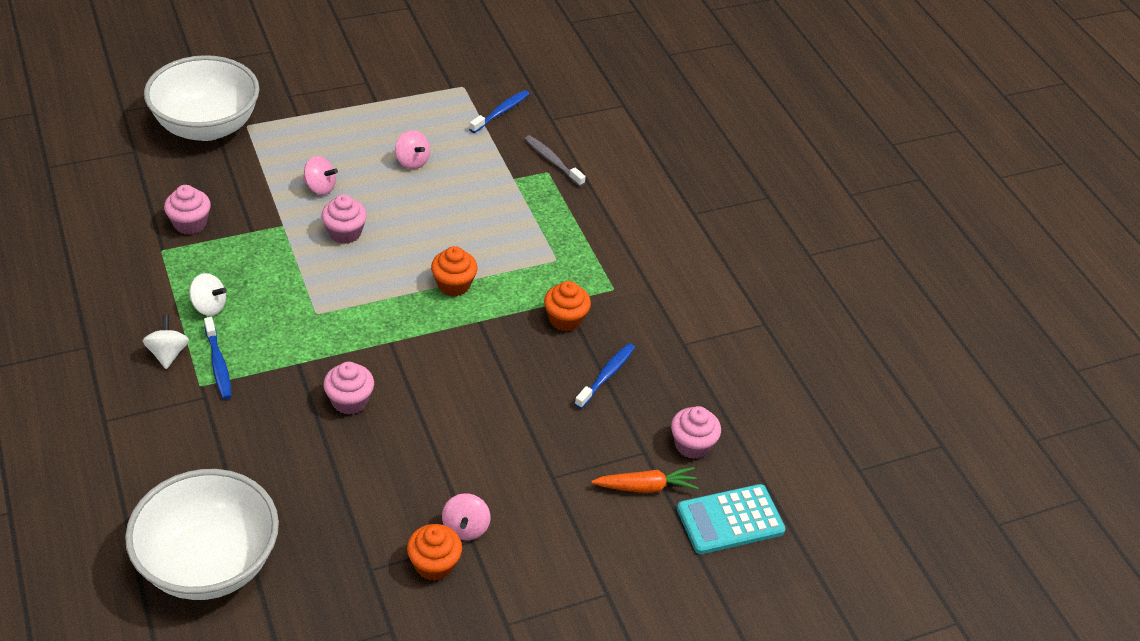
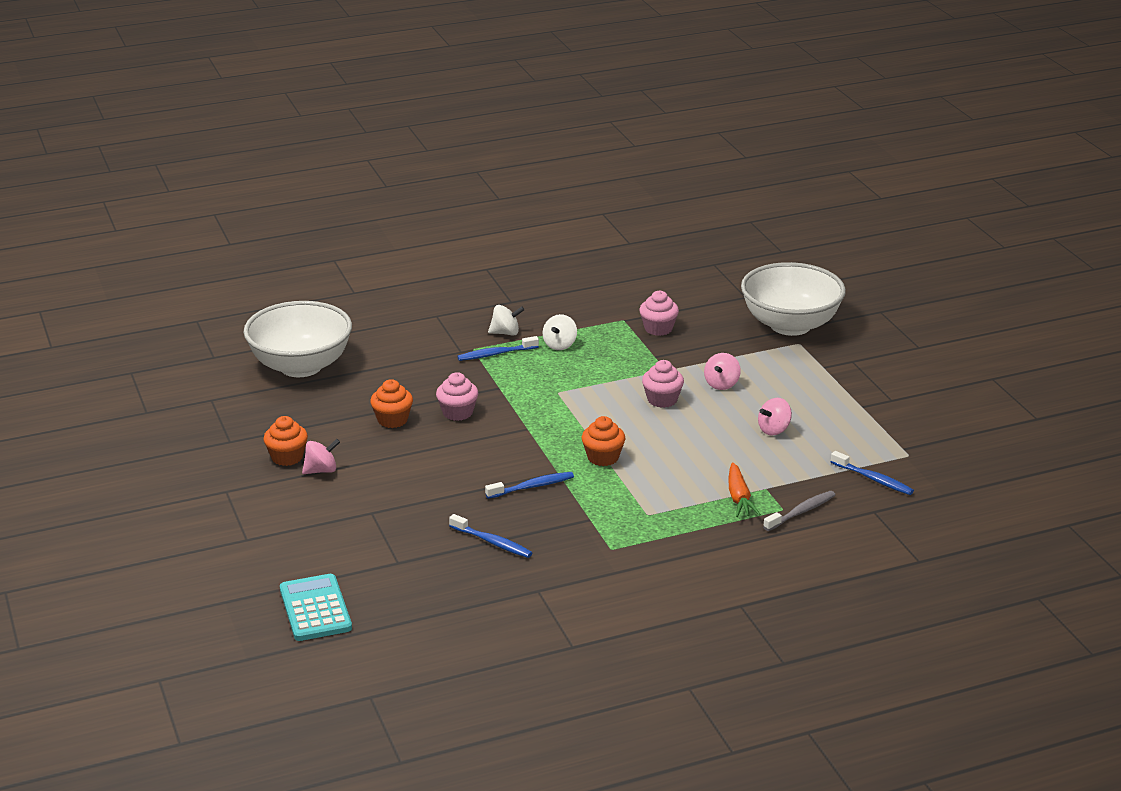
camera: 95 degrees right, 15 degrees down
(465, 528) = (321, 470): pink spinning top -> pink spinning top turned 150 degrees clockwise
(506, 341) = (532, 487): none -> blue toothbrush
(565, 319) = (564, 519): orange cupcake -> orange cupcake (392, 420)
(646, 487) = (357, 562): orange carrot -> orange carrot (739, 498)
(692, 445) = (405, 590): pink cupcake -> none

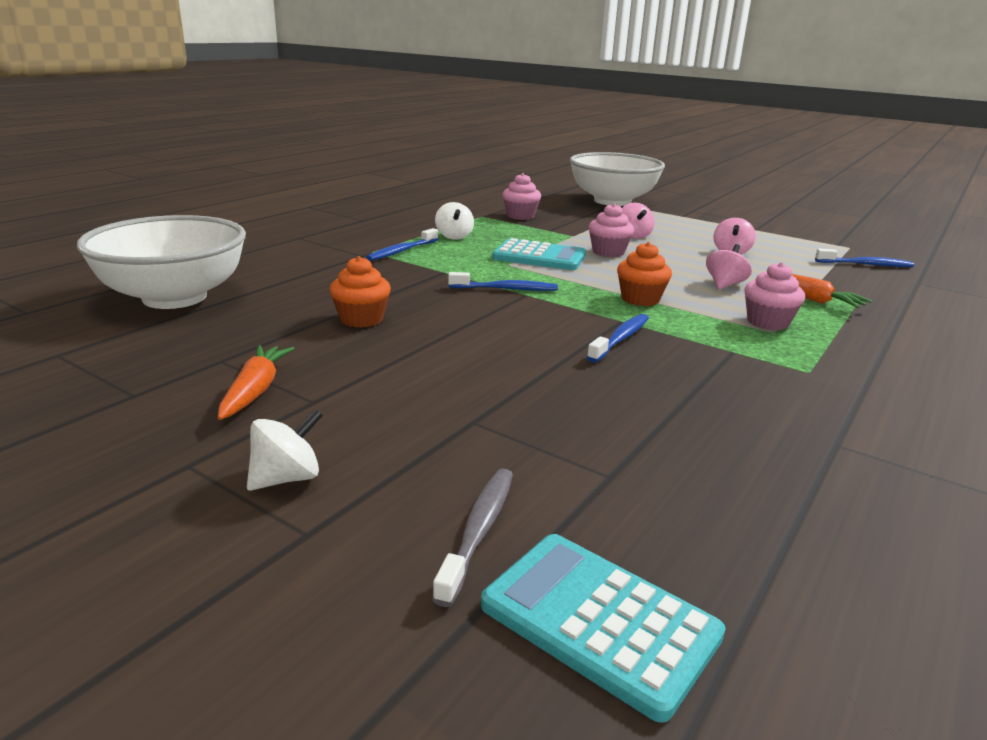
camera: 35 degrees left, 5 degrees down
(287, 457) = (255, 390): orange cupcake -> orange carrot
(321, 470) = (329, 392): pink spinning top -> pink spinning top (724, 285)
(457, 412) = (431, 298): pink cupcake -> pink cupcake (767, 322)
(492, 542) = (682, 406): blue toothbrush -> blue toothbrush (506, 289)
(506, 333) = (389, 237): white spinning top -> white spinning top (287, 478)
(595, 390) = (539, 257): none -> turquoise calculator
(801, 512) = (876, 296): grey toothbrush -> grey toothbrush (479, 531)

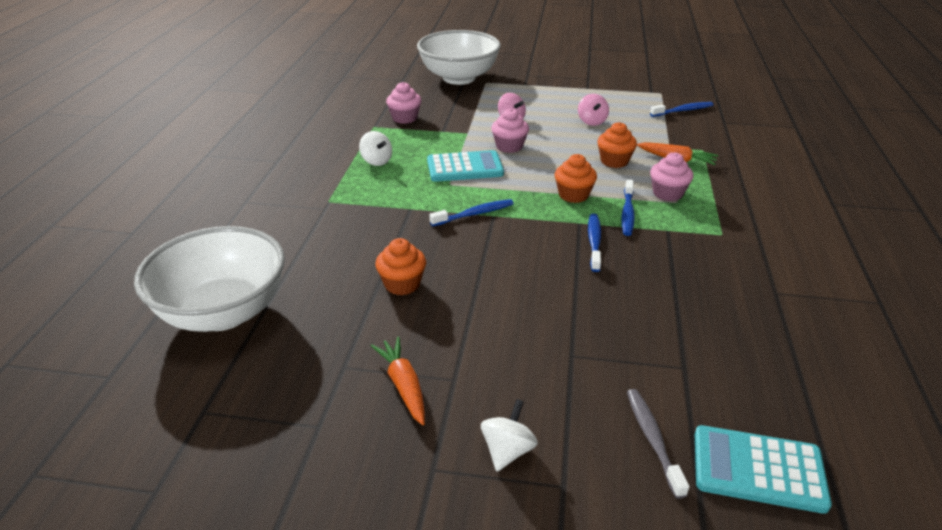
camera: 25 degrees left, 10 degrees up
(402, 251) = (352, 193): blue toothbrush -> blue toothbrush (627, 213)
(724, 285) = (614, 161): pink spinning top -> orange cupcake

